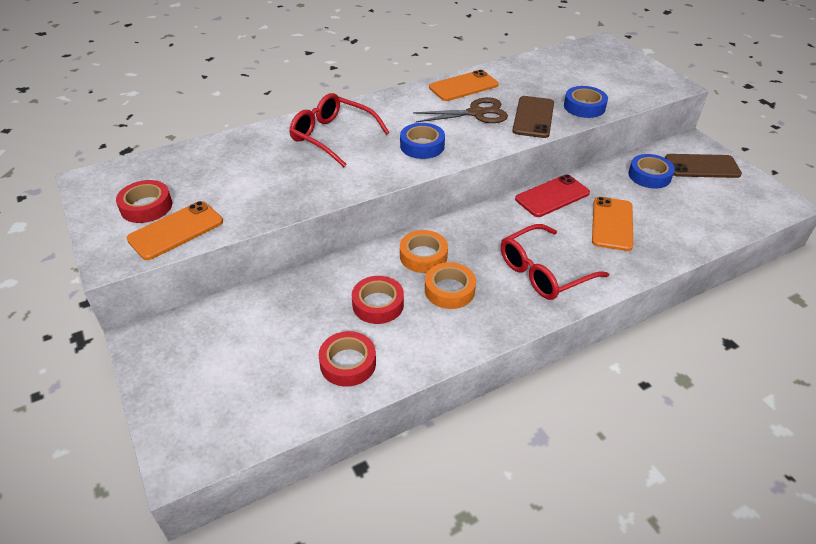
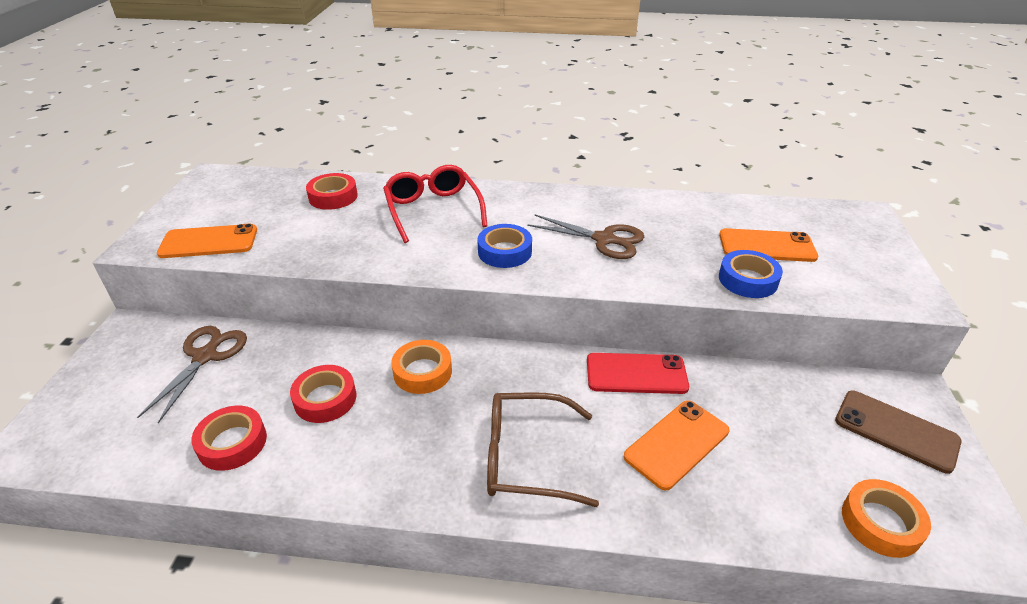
camera: 35 degrees right, 5 degrees down
(146, 206) = (217, 213): red tape -> red tape (333, 197)
(245, 324) = (206, 356): none -> brown scissors
(449, 290) = (405, 422): orange tape -> orange tape (881, 523)
(463, 86) = (625, 207): orange phone -> orange phone (766, 246)
(533, 117) = (666, 268): brown phone -> none
(543, 272) = (526, 457): red glasses -> brown glasses
(649, 176) = (797, 407): blue tape -> none

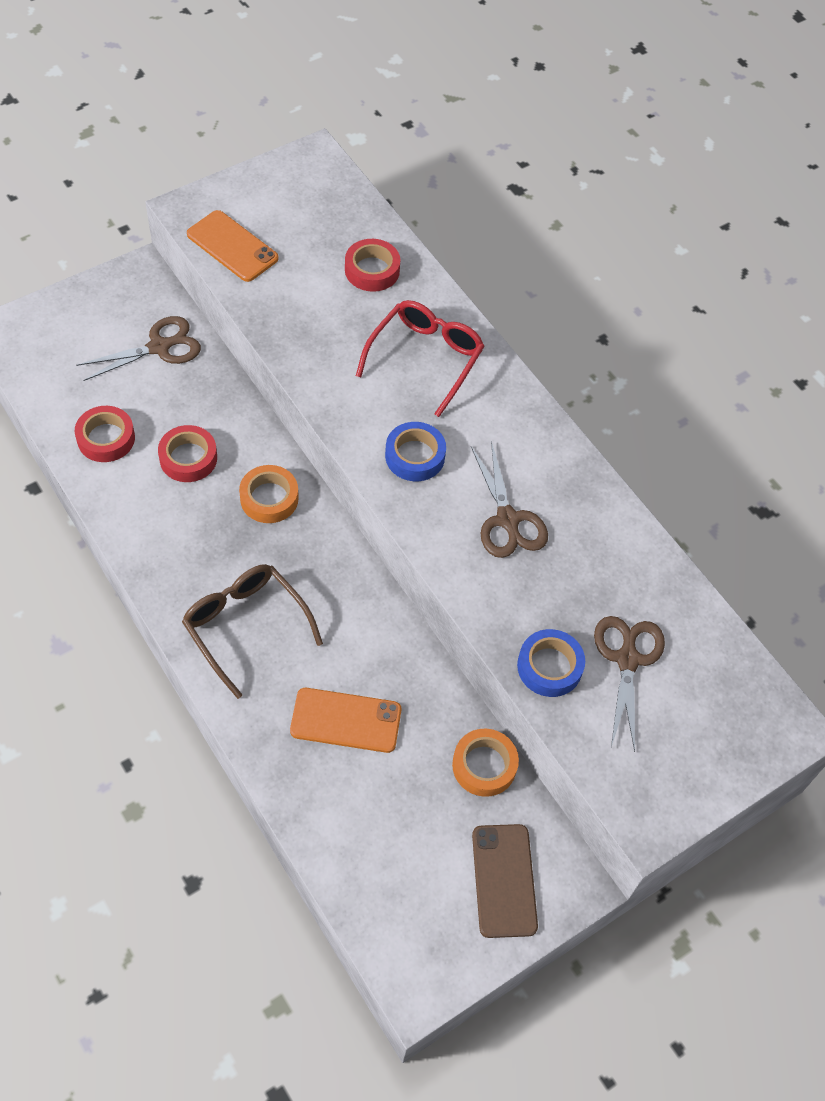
camera: 45 degrees right, 20 degrees up
(636, 373) = (402, 650): red phone -> none
(766, 246) = (627, 659): orange phone -> brown scissors
(881, 523) = (381, 897): orange tape -> orange tape (484, 765)

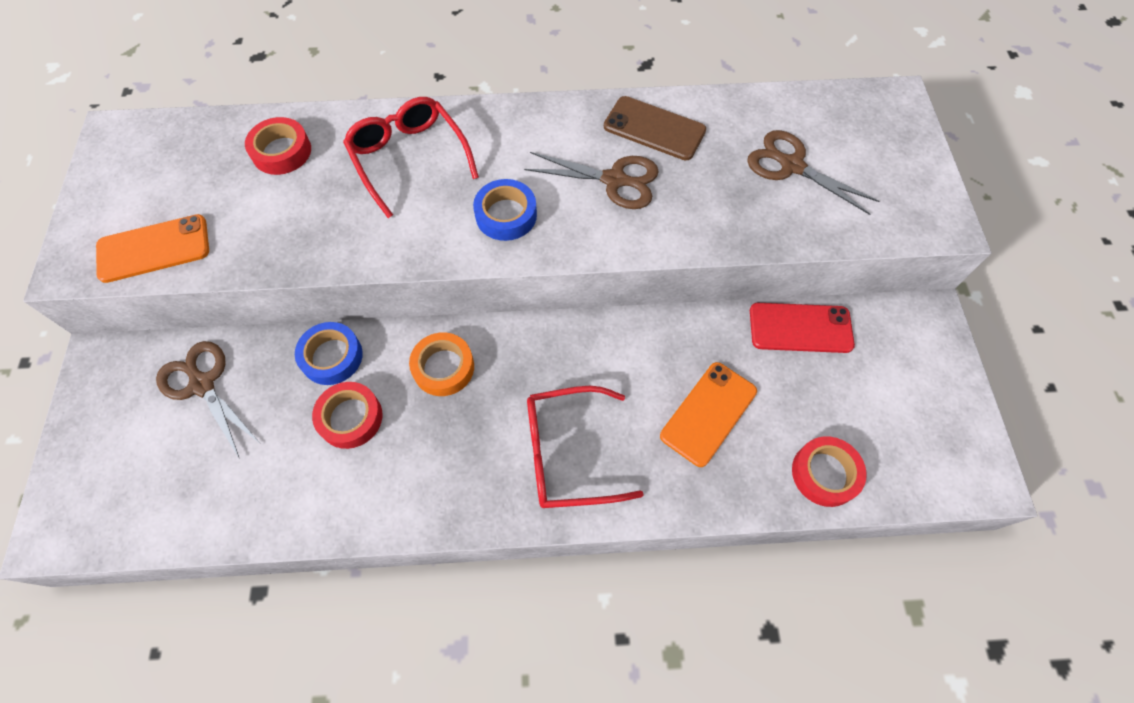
camera: 55 degrees left, 5 degrees up
(106, 438) = (271, 486): red tape -> red tape (825, 473)
(160, 347) = (202, 384): brown scissors -> brown scissors turned 45 degrees counterclockwise
(245, 626) = (568, 453): brown glasses -> red glasses
(484, 765) = (800, 328): orange tape -> red phone
(504, 880) = (909, 365): brown phone -> brown phone (654, 129)
(549, 667) = (773, 220): blue tape -> blue tape (332, 357)

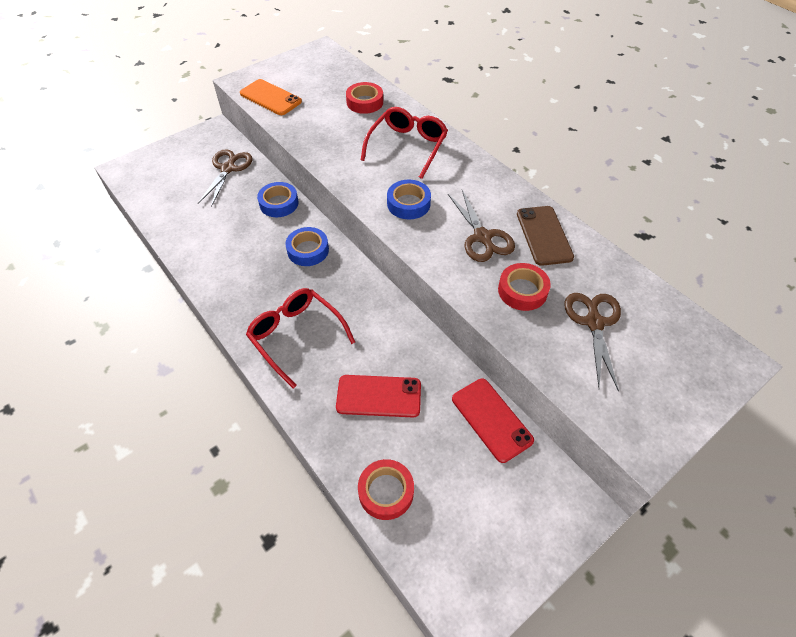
camera: 55 degrees right, 10 degrees down
(350, 418) = (249, 231): red tape -> red tape (522, 291)
(443, 367) = (308, 250): orange tape -> blue tape
(708, 413) = (379, 396): orange phone -> red phone

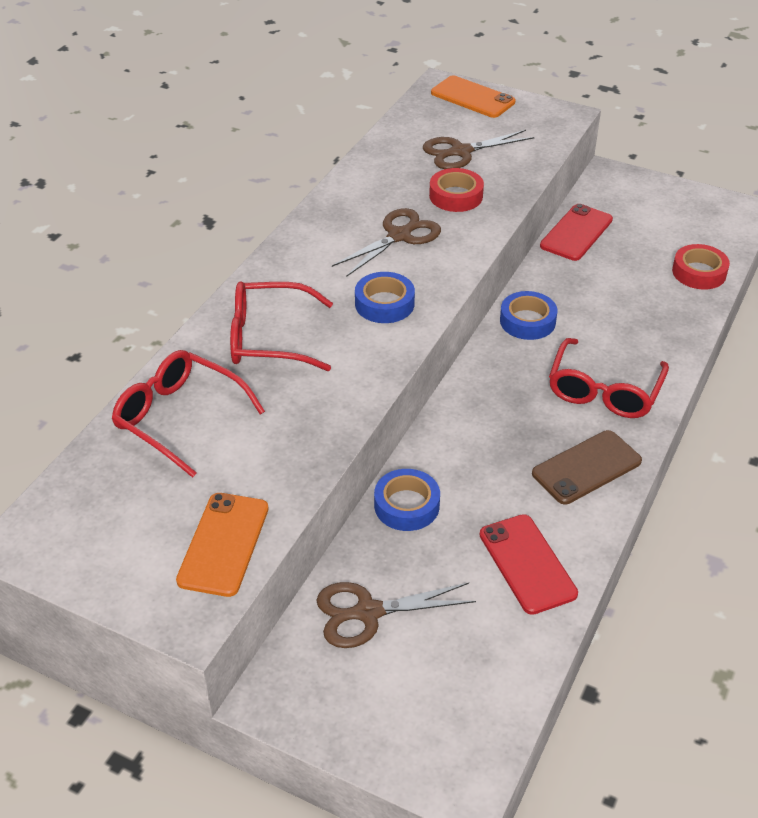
camera: 115 degrees left, 10 degrees down
(308, 250) = (472, 435): blue tape -> blue tape (527, 321)
(365, 102) = (179, 418): red tape -> red glasses
(379, 396) = (617, 305): red phone -> red phone (527, 564)
(544, 235) = (365, 197): brown phone -> brown phone (586, 468)
(702, 376) = (472, 97): none -> orange phone

